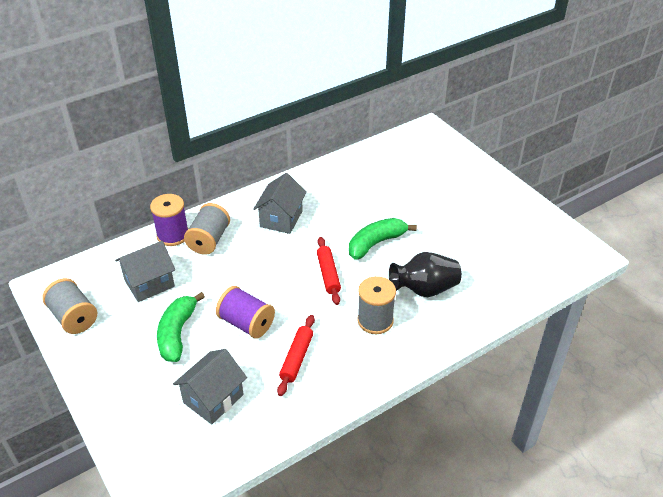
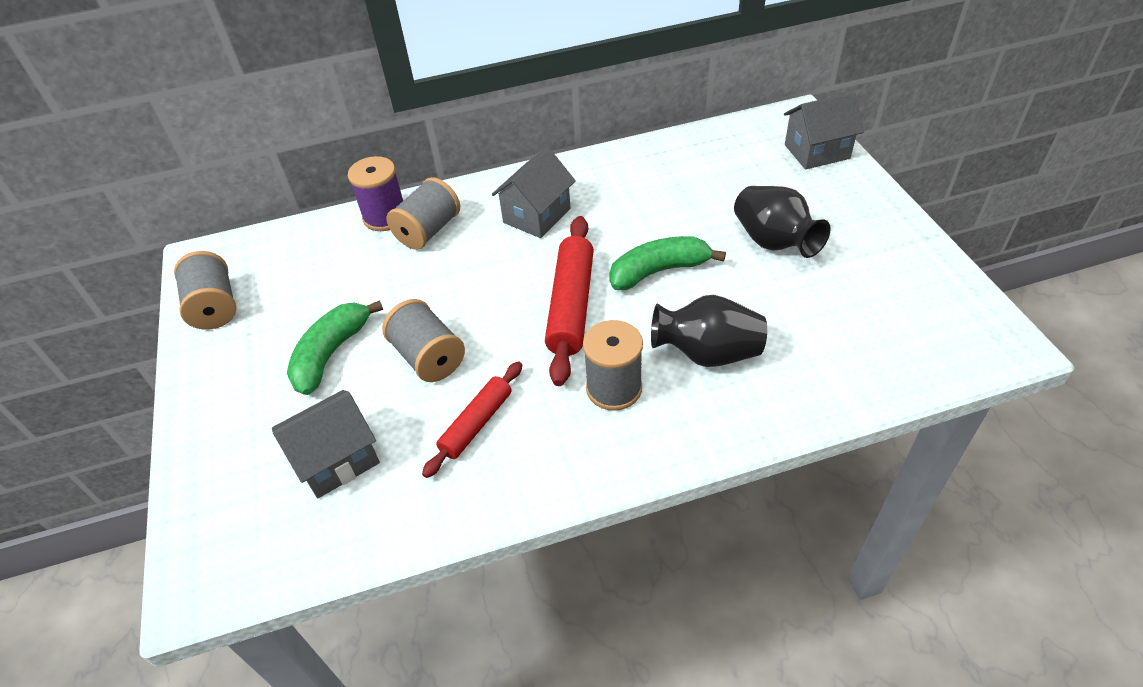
camera: 20 degrees right, 5 degrees up
(149, 283) = (327, 277): grey house -> grey house (817, 151)
(246, 323) = (428, 357): purple spool -> grey spool
(328, 274) = (571, 306): red rolling pin -> red rolling pin, size x1.61
(441, 214) = (774, 242): none -> black vase

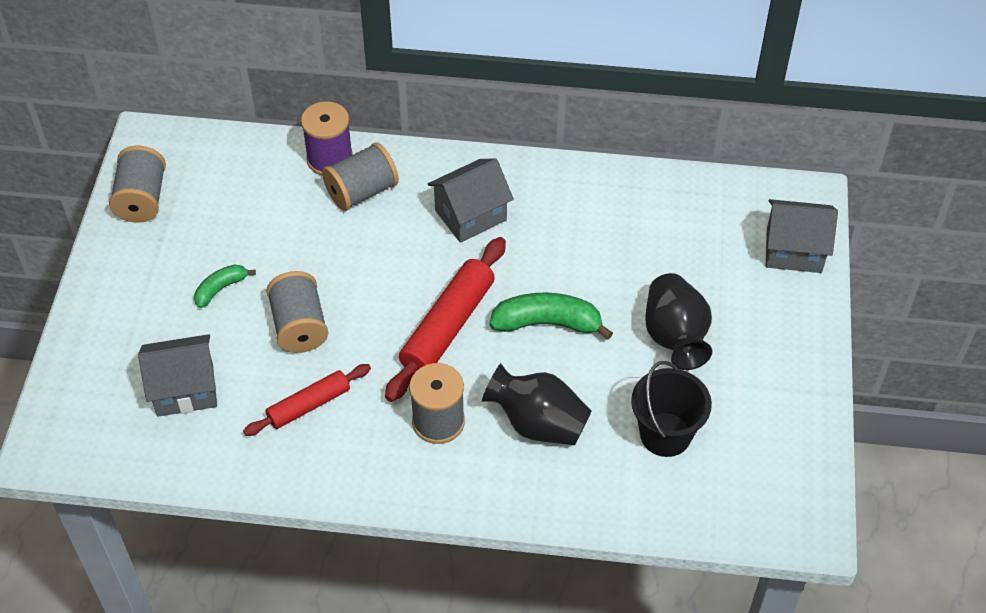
camera: 20 degrees right, 5 degrees up
(331, 353) = (221, 289): green banana -> green banana, size x0.58
(825, 318) = (665, 434): none -> black bucket

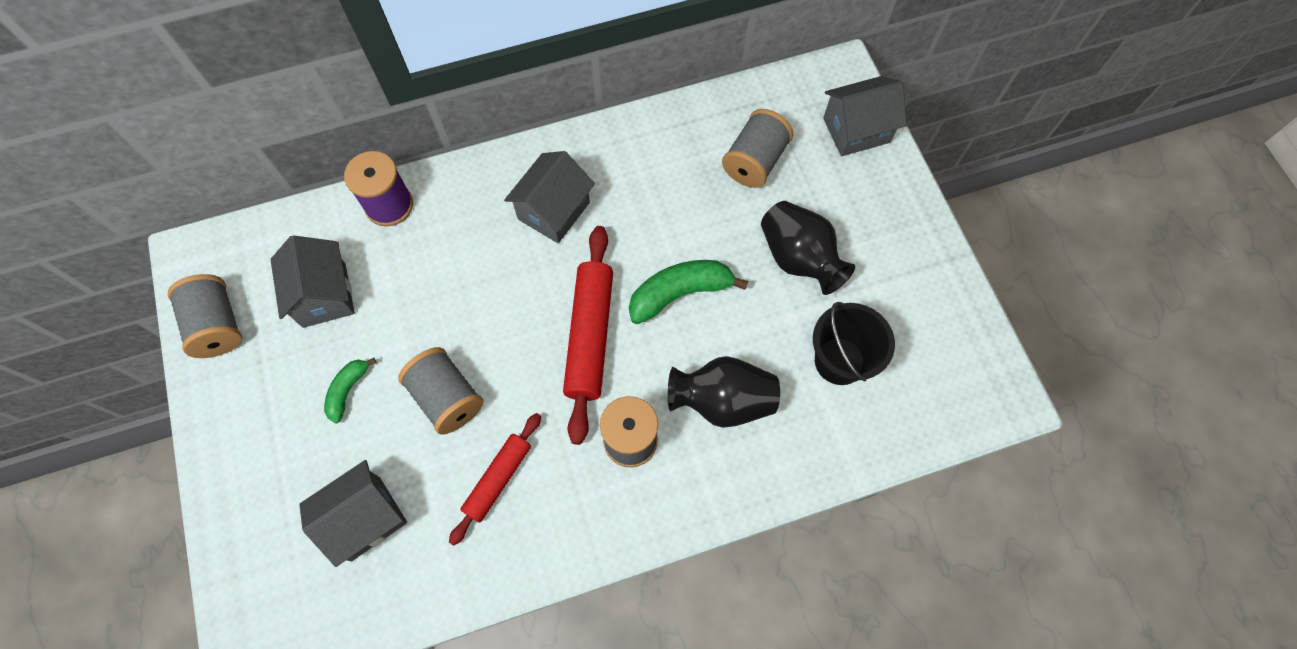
camera: 25 degrees left, 15 degrees up
(239, 209) = (324, 295): none -> grey house
(361, 192) = (437, 228): grey spool -> grey spool (754, 161)

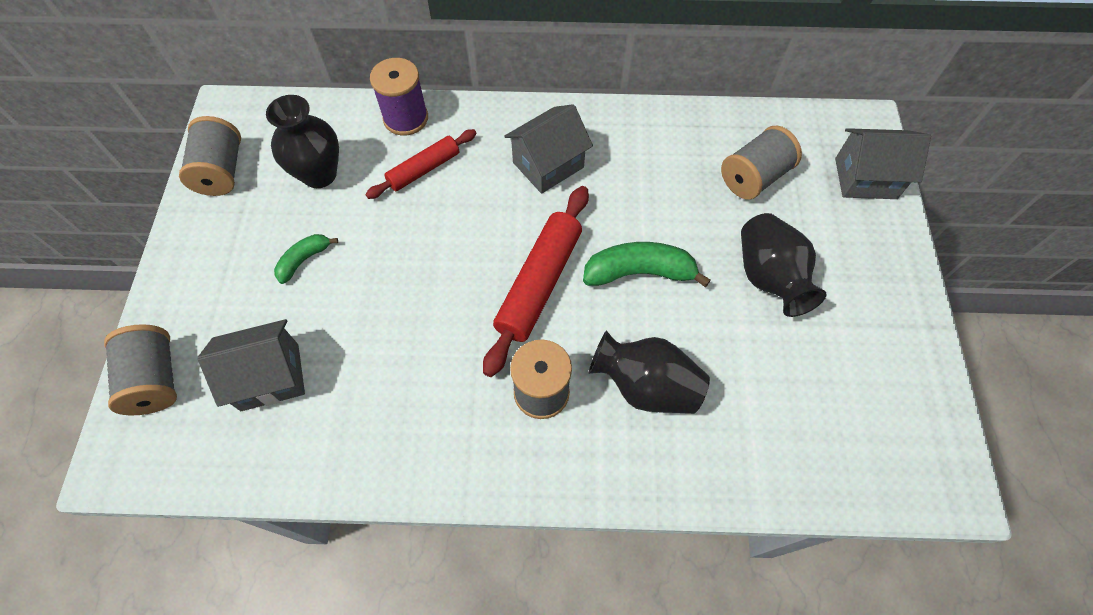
camera: 20 degrees right, 5 degrees down
(324, 295) = (319, 174): grey house -> black vase
(447, 398) = (387, 295): grey spool -> grey spool (155, 379)
(498, 479) = (403, 384): red rolling pin -> red rolling pin (424, 169)
(839, 361) = (779, 387): black bucket -> none

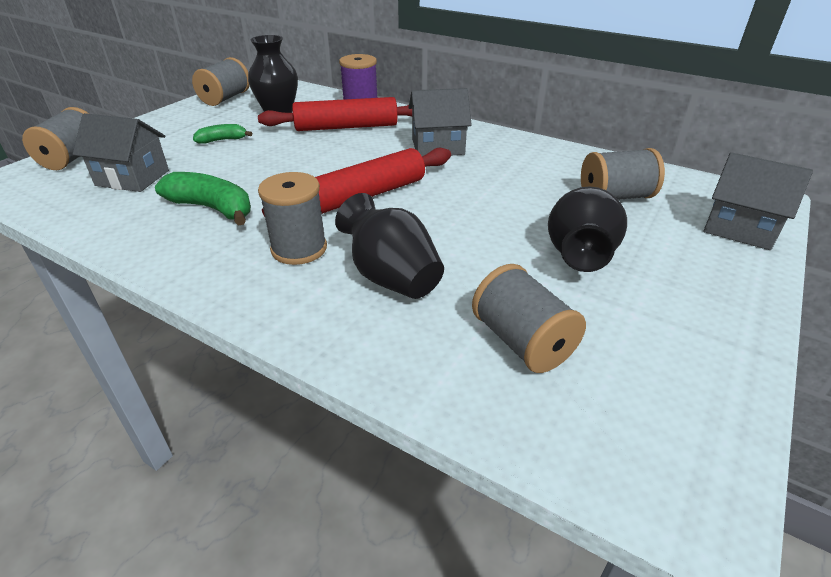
camera: 30 degrees right, 25 degrees down
(424, 169) = (346, 127): red rolling pin -> red rolling pin, size x1.61
(639, 273) = (455, 215): green banana -> green banana (212, 208)
(786, 404) = (522, 342): none -> grey spool

